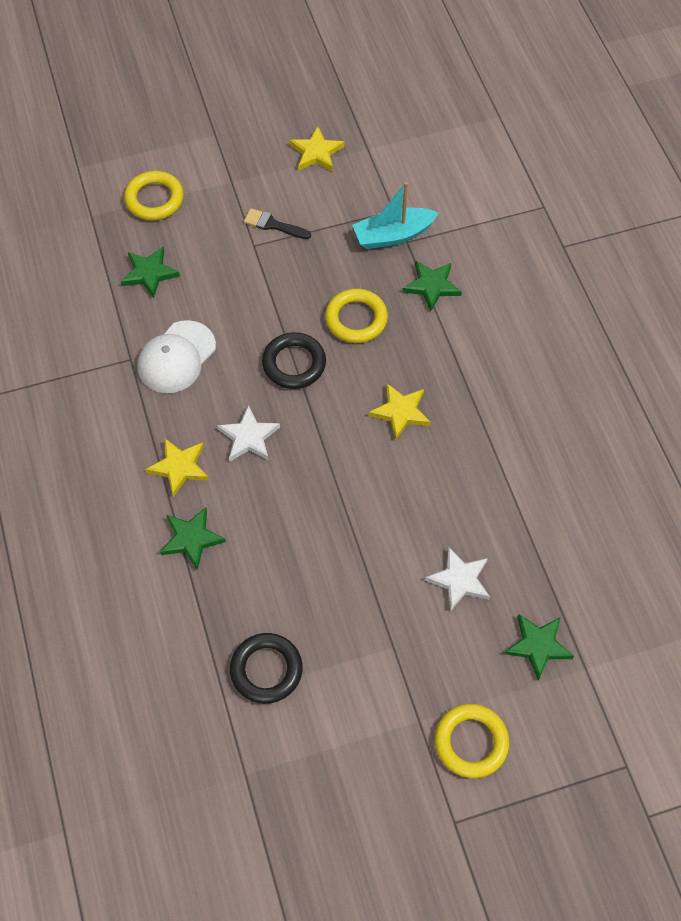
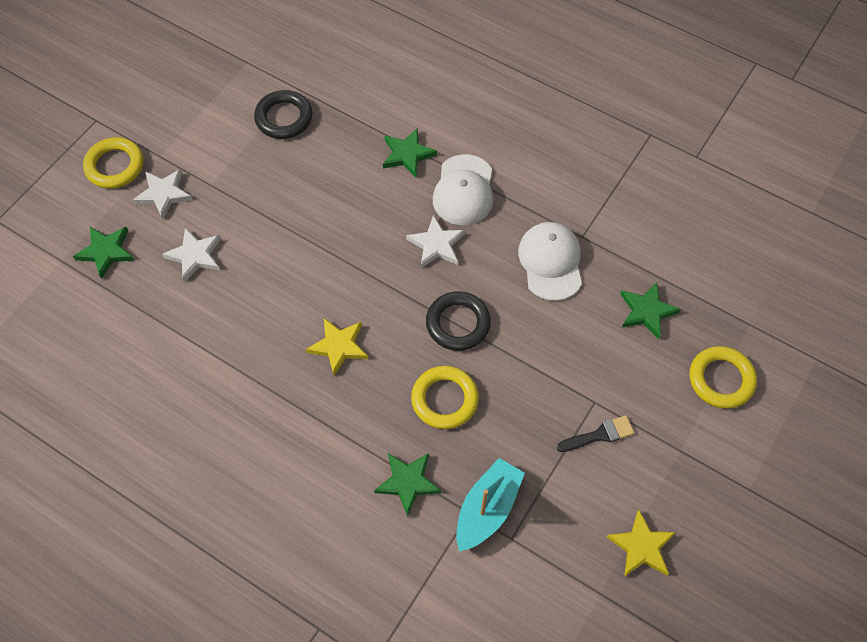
camera: 140 degrees right, 0 degrees up
(179, 467) = (463, 190): yellow star -> white cap
(444, 670) = (163, 194): none -> white star

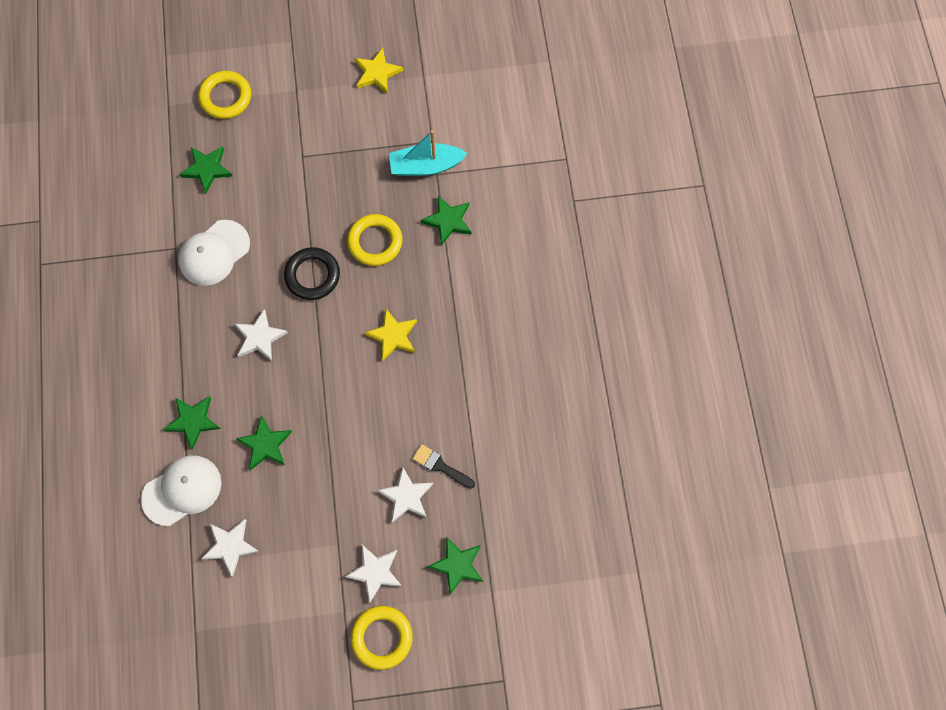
camera: 130 degrees left, 10 degrees up
(284, 118) = (230, 546): black ring -> white star
(339, 189) = (265, 444): none -> green star
(463, 190) = (196, 355): white cap -> white cap (182, 490)
(599, 435) = (323, 139): black brush -> black brush (440, 466)

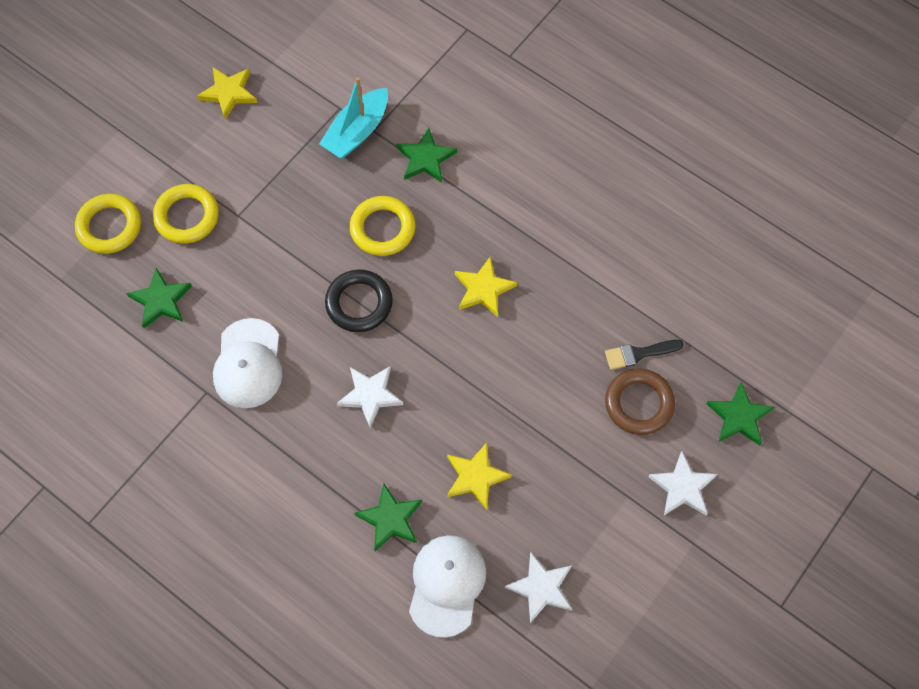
camera: 45 degrees left, 5 degrees down
(265, 444) = (475, 477): green star -> yellow star
(382, 637) = (746, 532): yellow ring -> yellow ring (187, 216)
(406, 496) = (639, 403): white star -> brown ring

